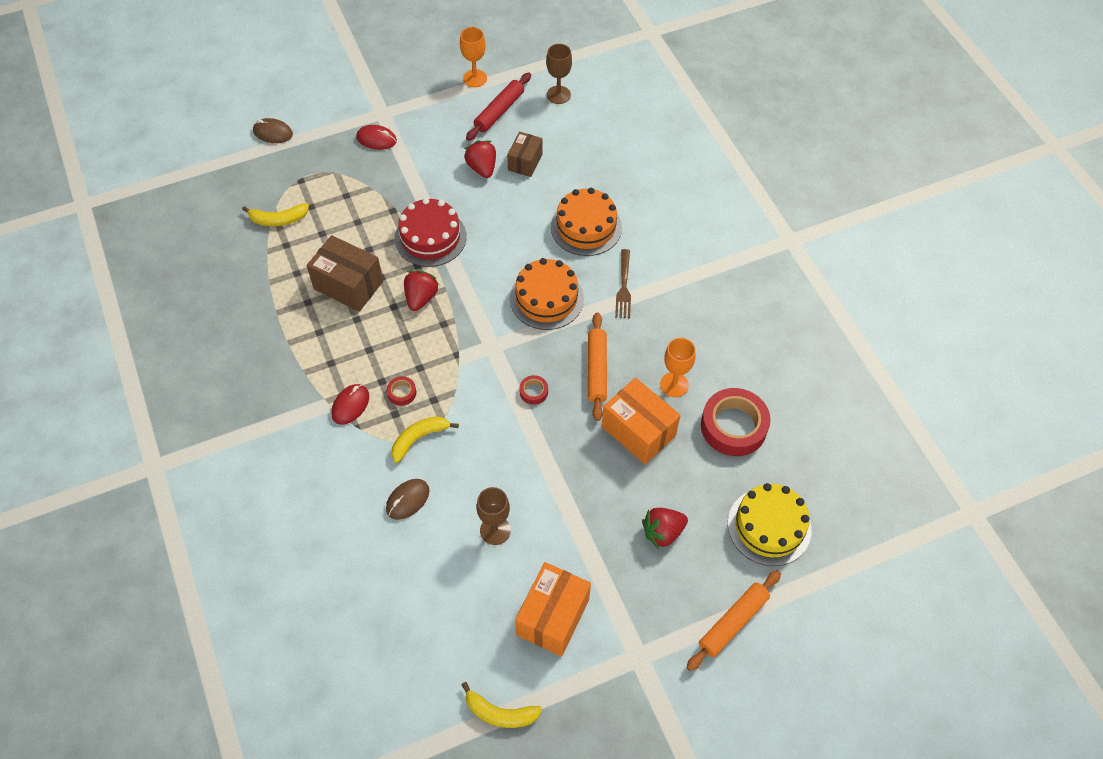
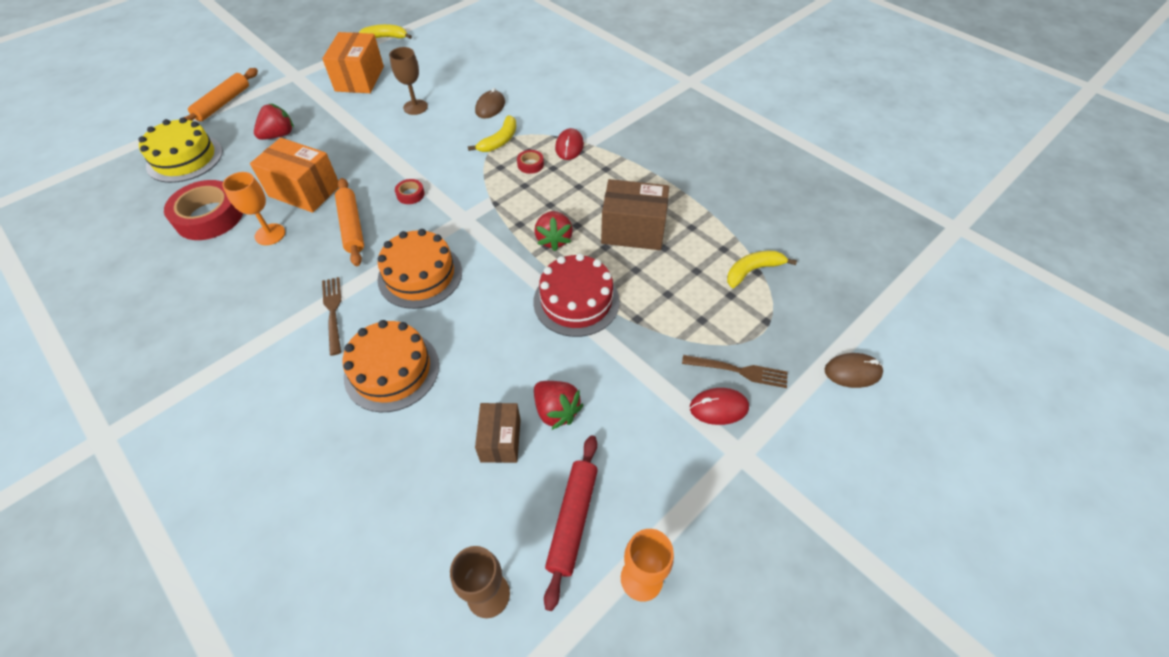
camera: 160 degrees right, 5 degrees down
(347, 155) = (738, 371): none -> brown fork

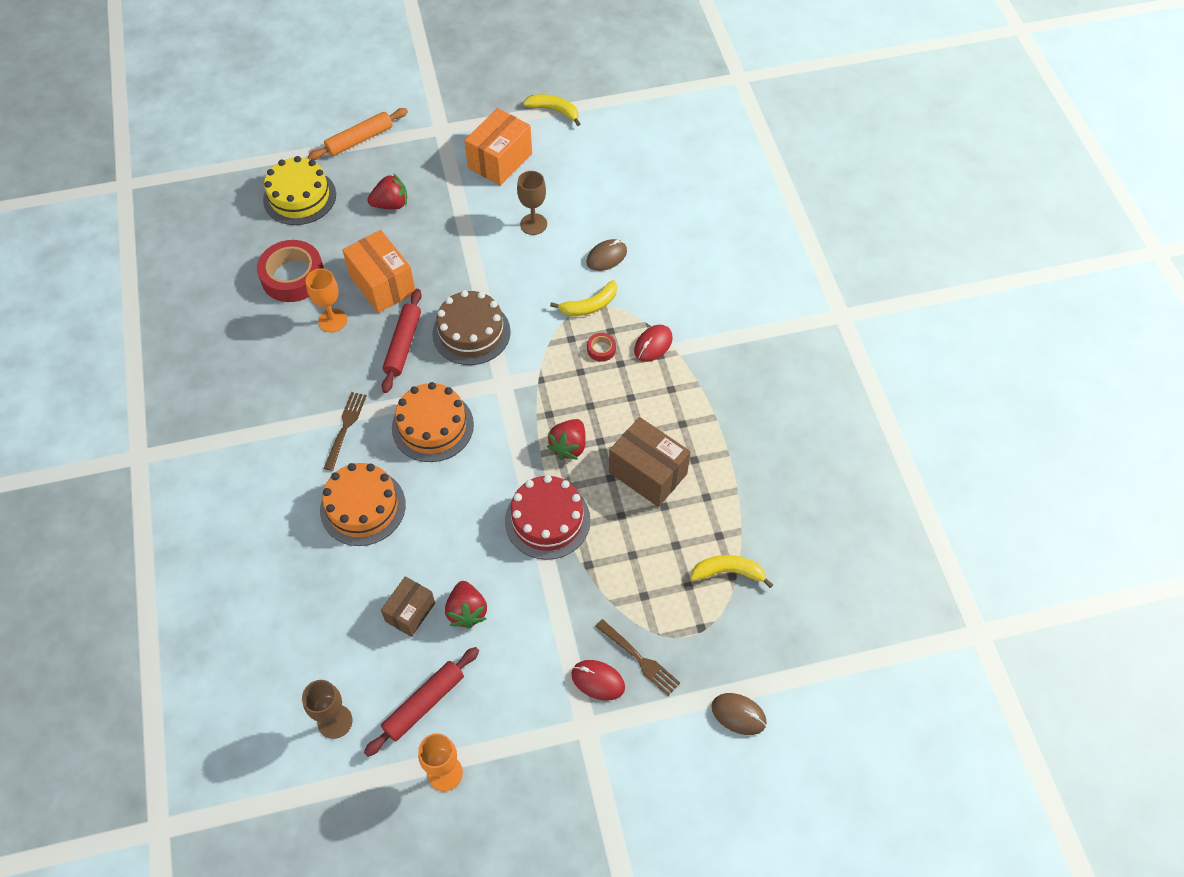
camera: 30 degrees right, 5 degrees up
(352, 226) = (403, 345): orange rolling pin -> red rolling pin
(410, 194) = (471, 332): red tape -> brown cake

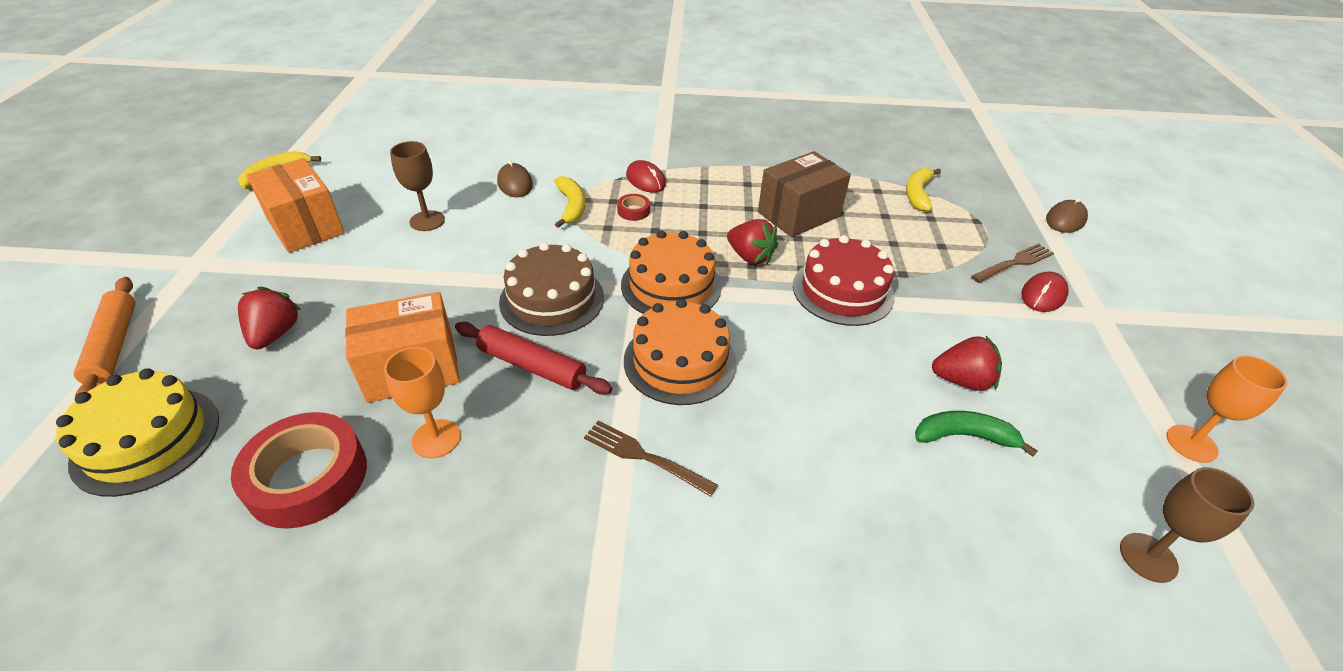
camera: 75 degrees left, 15 degrees down
(363, 507) = (790, 460): orange cake -> orange cake (671, 285)
(410, 612) = (964, 436): brown box -> green banana
(424, 704) = (1098, 447): red rolling pin -> none

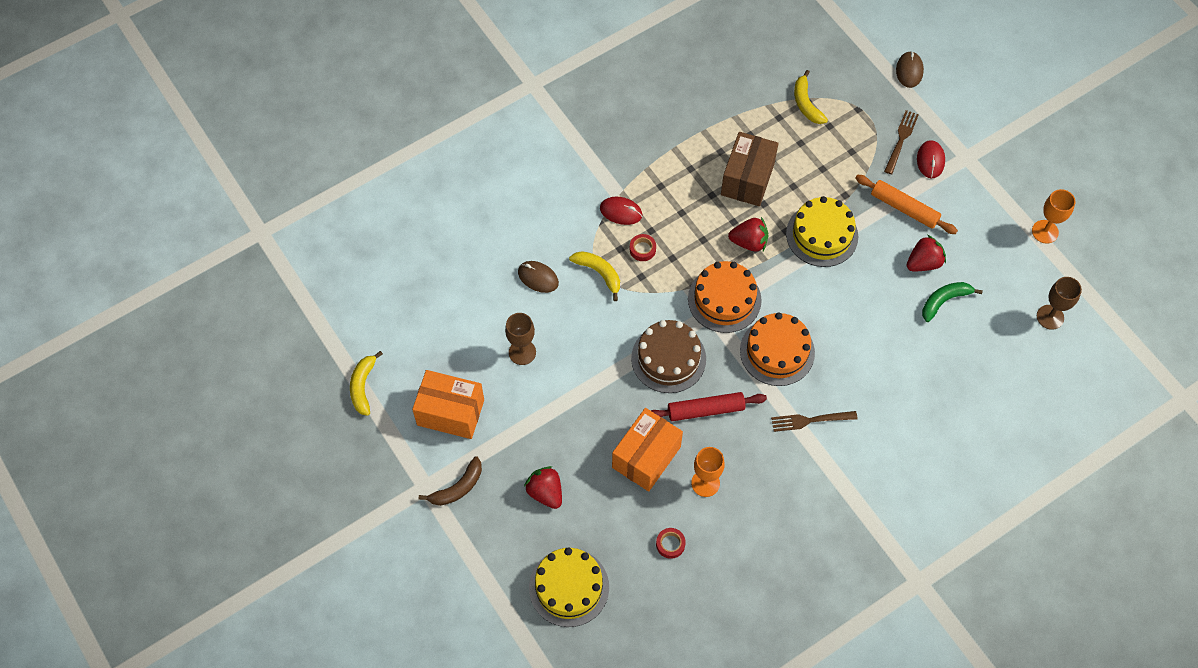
camera: 35 degrees left, 20 degrees up
(114, 346) = (468, 563): orange rolling pin -> orange rolling pin (904, 208)
(216, 280) = (457, 487): none -> brown banana
(307, 477) = (670, 544): red tape -> red tape, size x0.44
(843, 291) = (822, 235): red cake -> yellow cake

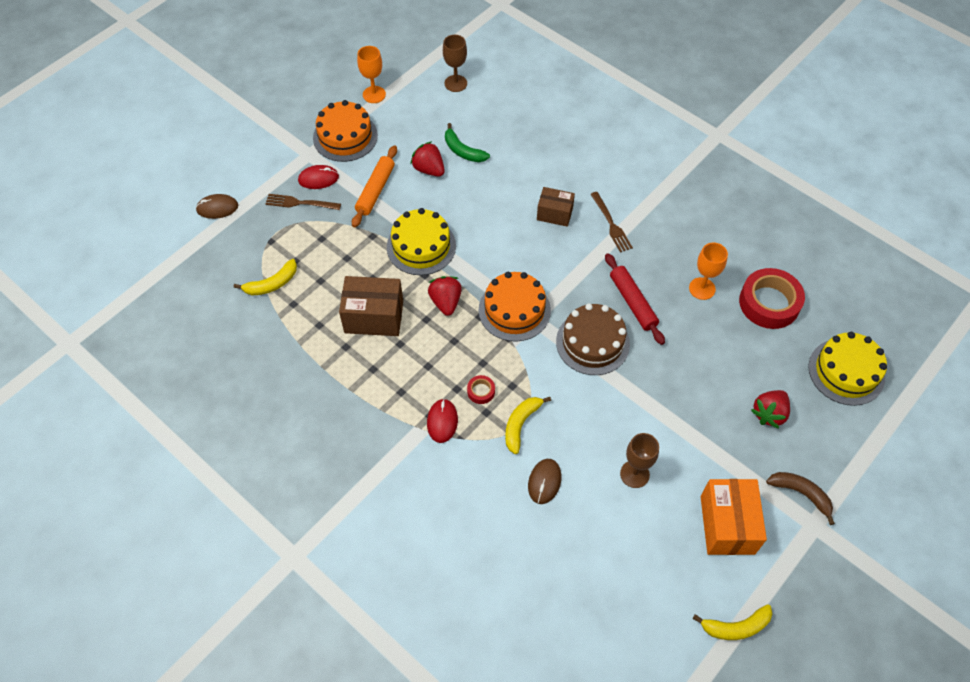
camera: 105 degrees left, 5 degrees down
(646, 457) = (698, 339): orange box -> none
(670, 544) = (769, 303): red tape -> red tape, size x2.27
(777, 351) = (554, 259): orange cake -> orange cake (345, 137)
(836, 368) = (554, 214): none -> brown box

